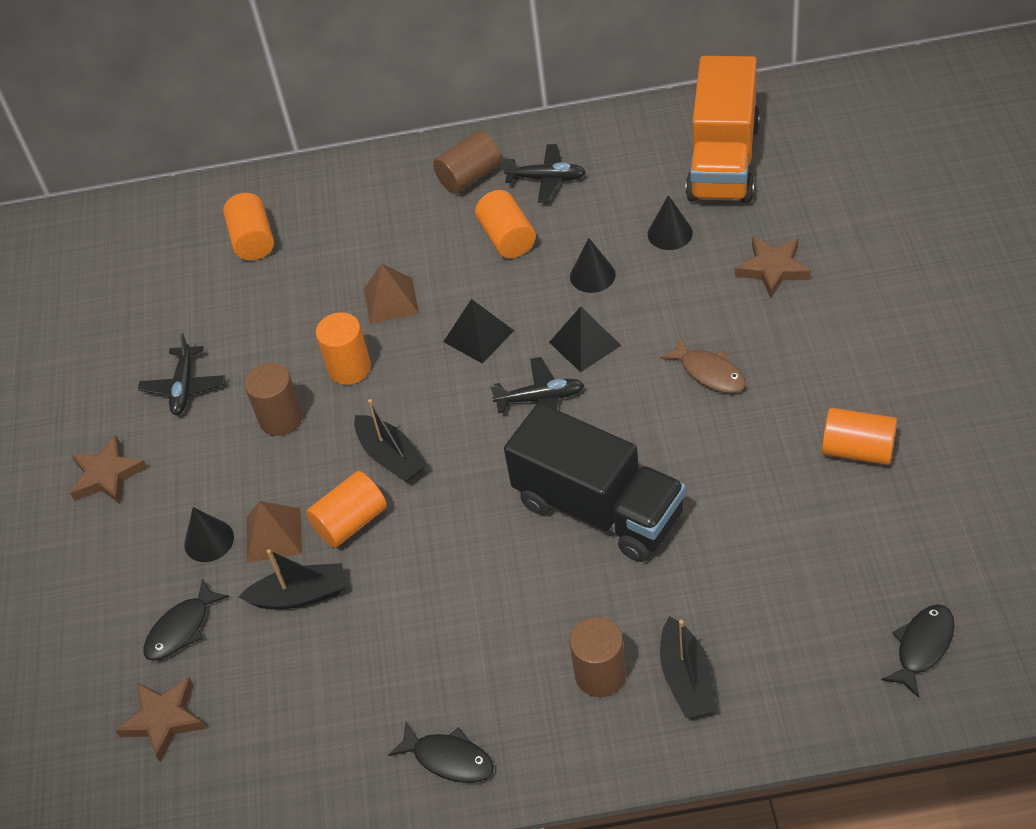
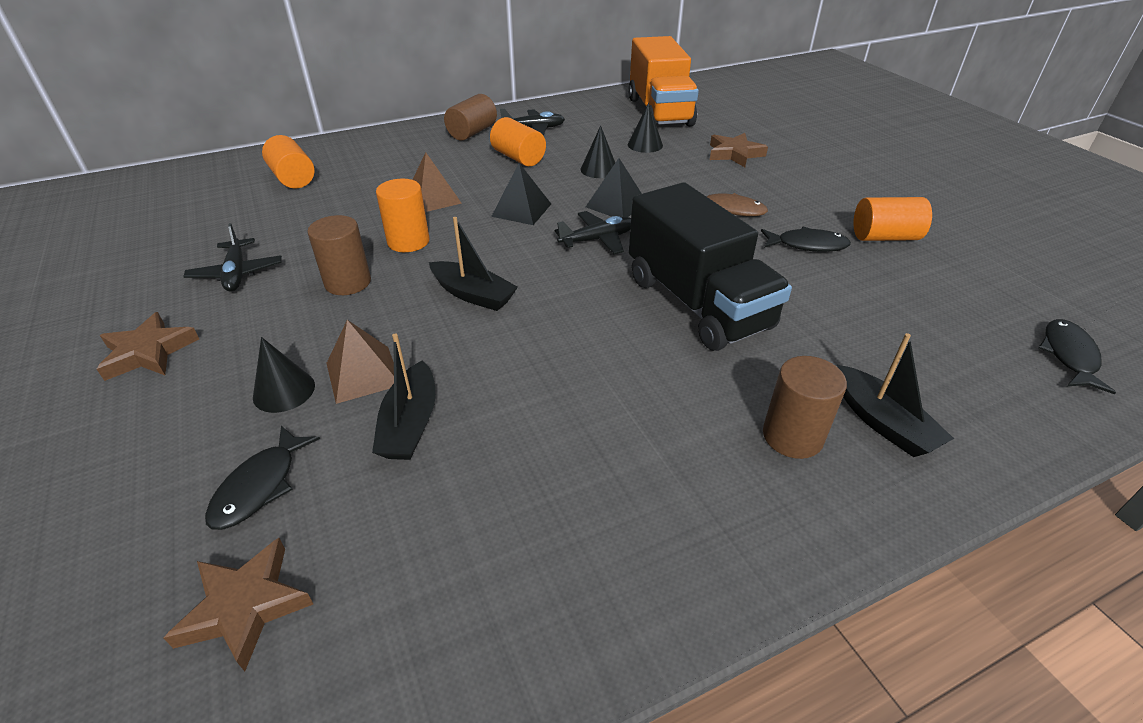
camera: 25 degrees left, 10 degrees down
(300, 595) = (410, 424): black boat -> black boat turned 120 degrees clockwise
(351, 522) = (449, 350): orange cylinder -> none
(449, 759) = (671, 566): black fish -> black fish (807, 245)
(598, 508) = (697, 303): black truck -> black truck turned 45 degrees clockwise

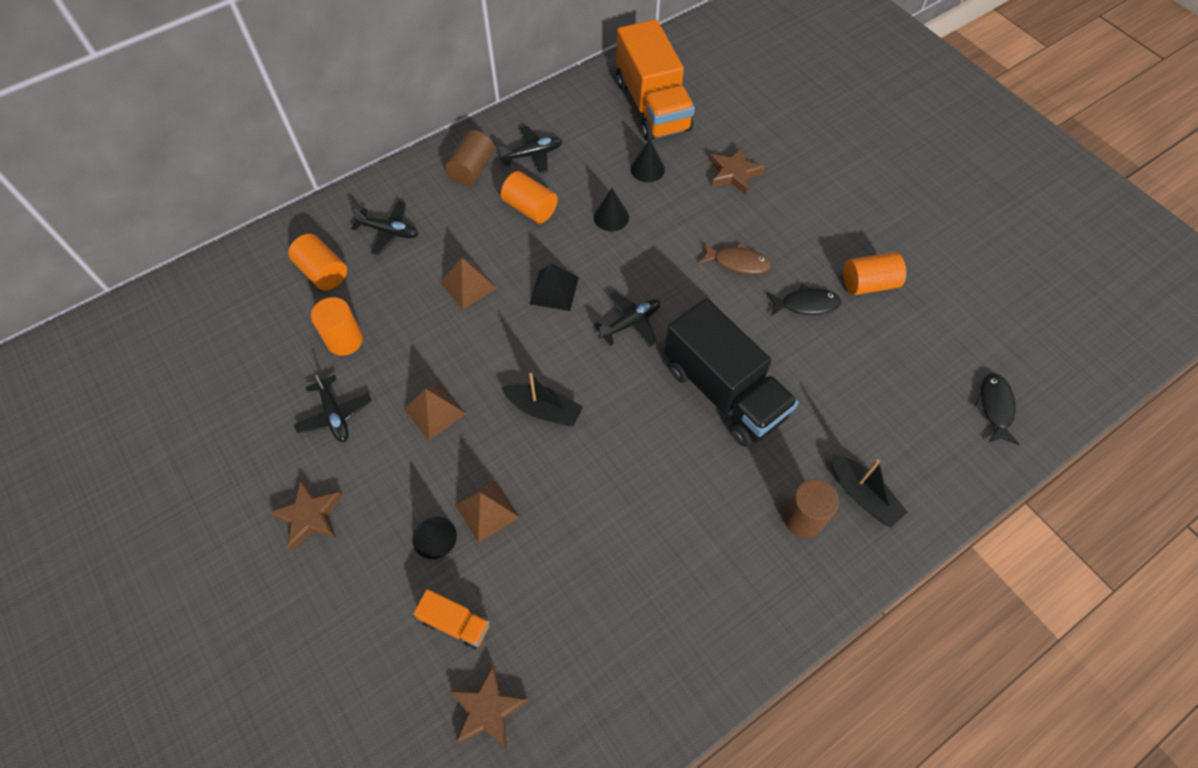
camera: 10 degrees left, 20 degrees up
(259, 486) = (456, 623): black fish -> orange truck
(348, 282) = (435, 411): brown cylinder -> brown pyramid
(373, 160) = (389, 231): none -> black plane
(408, 241) = (467, 350): orange cylinder -> orange cylinder (344, 340)
(410, 424) = (539, 552): black boat -> none
(616, 204) = (637, 270): black pyramid -> none

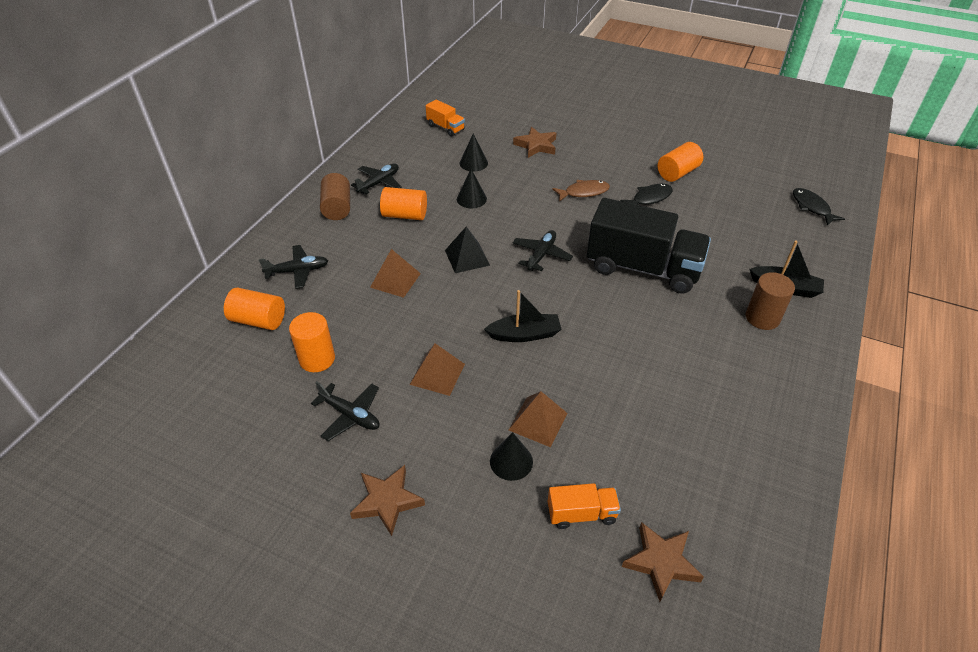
camera: 30 degrees left, 15 degrees down
(652, 106) = (445, 127): orange truck -> orange truck, size x0.45

